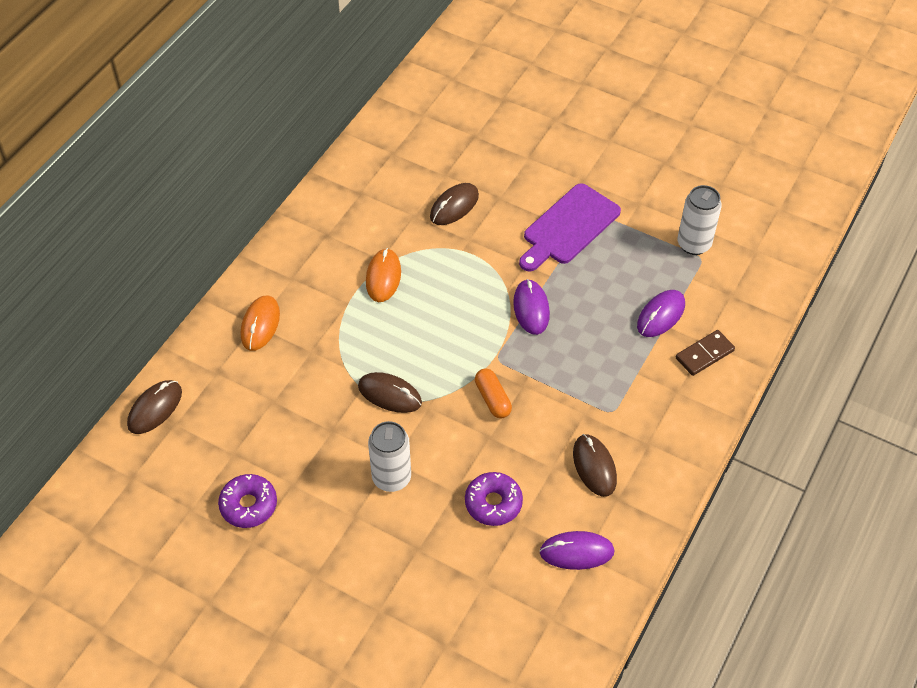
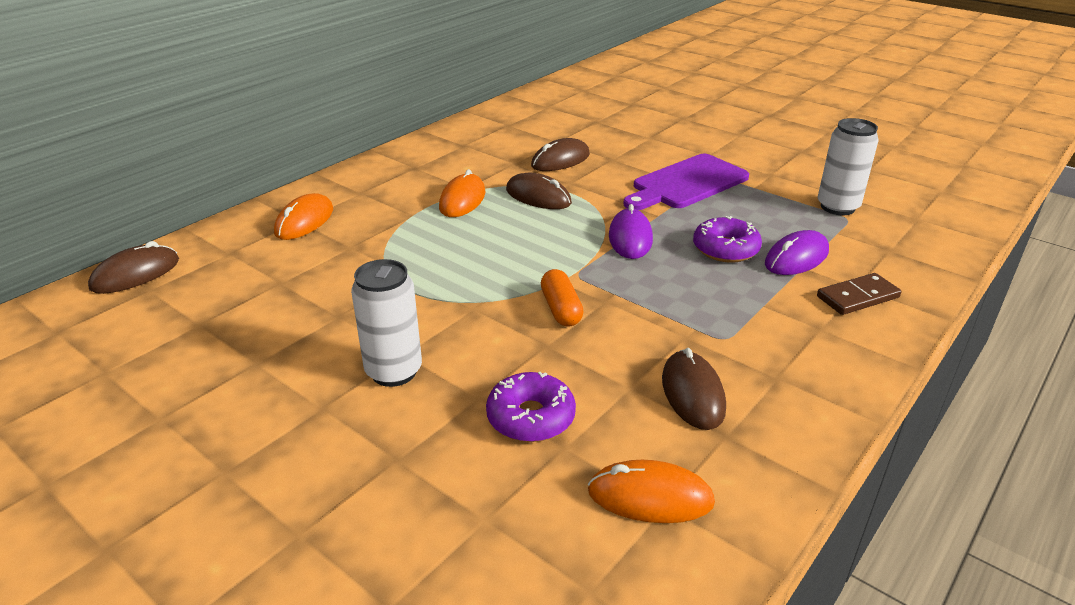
camera: 10 degrees right, 20 degrees down
(249, 505) = (183, 377): purple donut -> purple donut (725, 249)
(389, 394) = (428, 291): brown mouse -> brown mouse (538, 197)
(576, 552) = (650, 497): purple mouse -> orange mouse

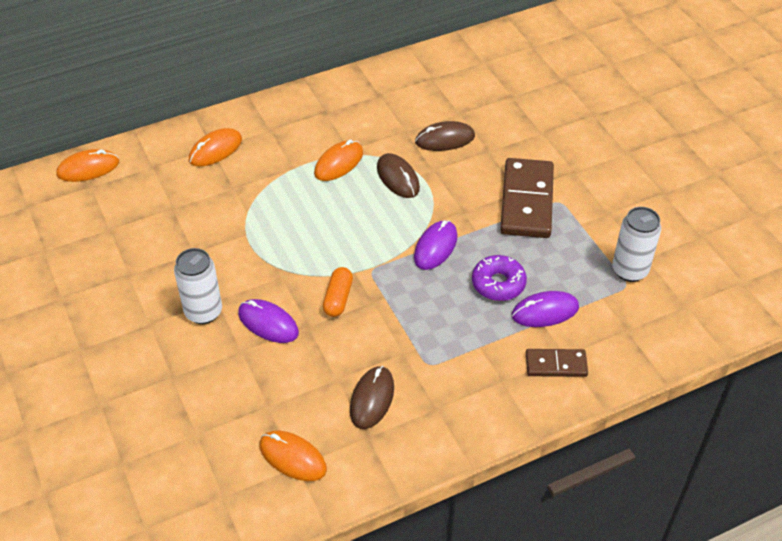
camera: 25 degrees right, 15 degrees up
(135, 274) = (88, 168): brown mouse -> orange mouse
(492, 357) = (268, 323): none -> purple mouse
(531, 417) = (262, 378): purple donut -> none
(686, 183) = (527, 201): purple cutting board -> brown domino

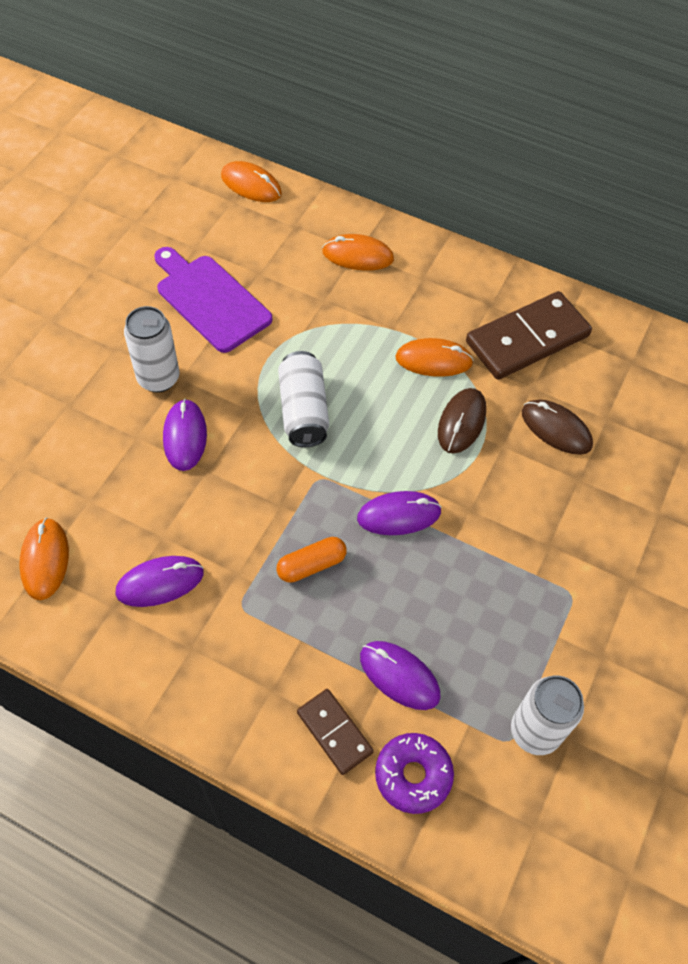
camera: 50 degrees right, 10 degrees up
(166, 247) = (210, 300): none -> purple cutting board
(311, 249) = (303, 411): none -> white can
(338, 298) = (260, 473): orange capsule -> orange capsule (311, 565)
(372, 399) = (160, 583): brown mouse -> purple mouse
(498, 283) = (399, 605): purple donut -> purple donut (413, 775)
(527, 201) = (541, 562): brown domino -> brown domino (527, 339)

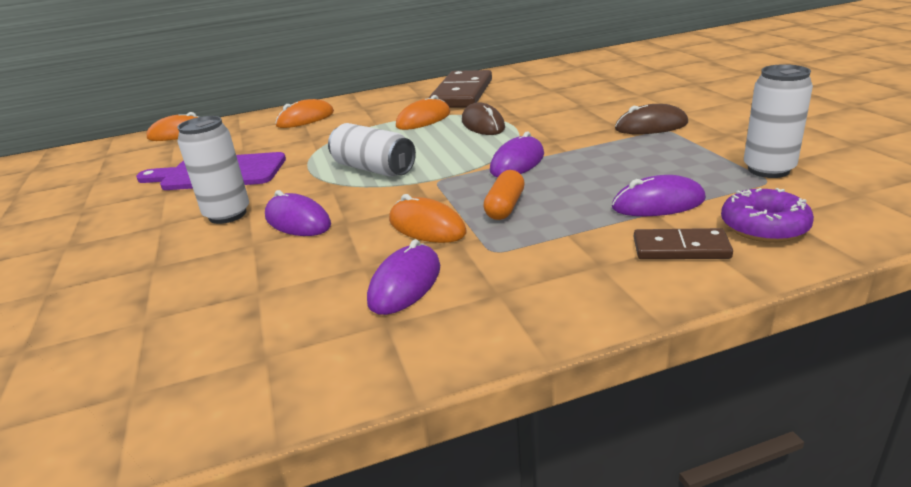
camera: 40 degrees left, 30 degrees down
(45, 560) = (264, 346): orange mouse -> orange mouse (427, 226)
(556, 429) = (536, 103): brown mouse -> brown mouse (651, 126)

